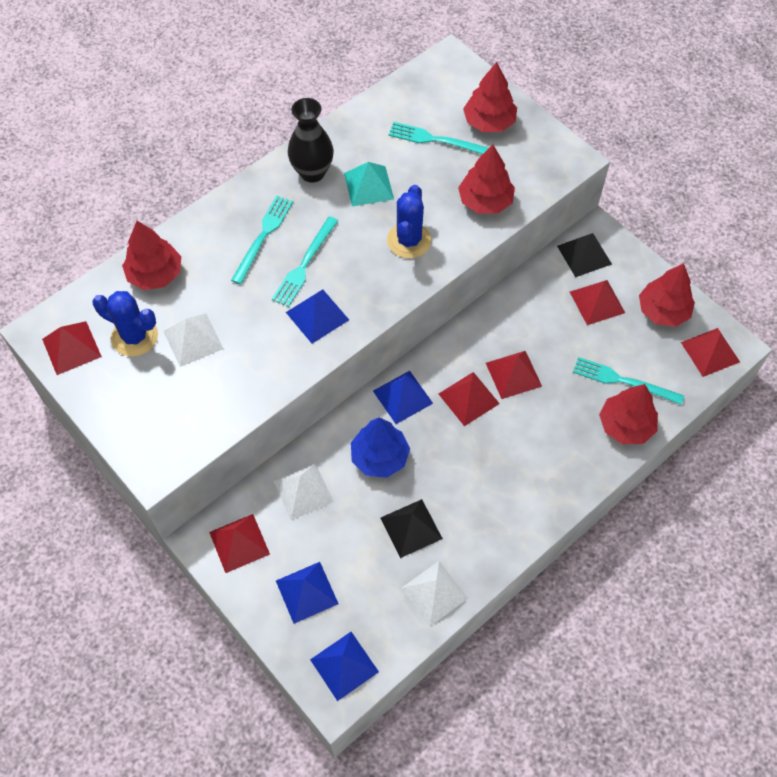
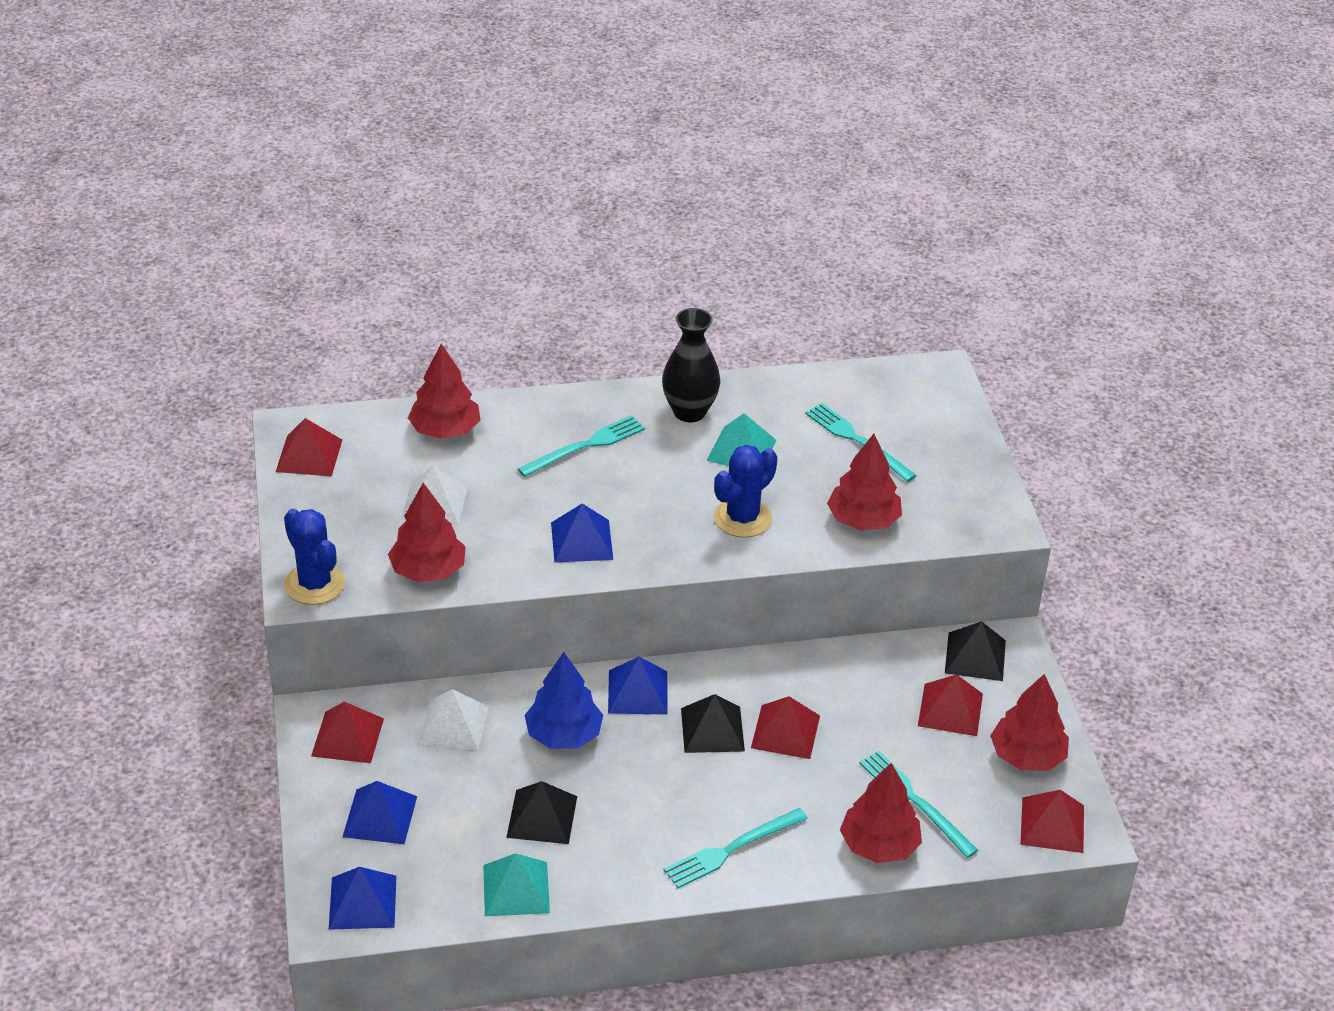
camera: 30 degrees right, 20 degrees down
(134, 337) = (378, 474): blue cactus -> blue cactus (315, 584)
(305, 264) = (608, 489): turquoise fork -> turquoise fork (731, 849)
(434, 593) = (516, 888): white pyramid -> turquoise pyramid
(468, 398) = (712, 729): red pyramid -> black pyramid
(489, 122) = (934, 449): red tree -> red tree (428, 570)

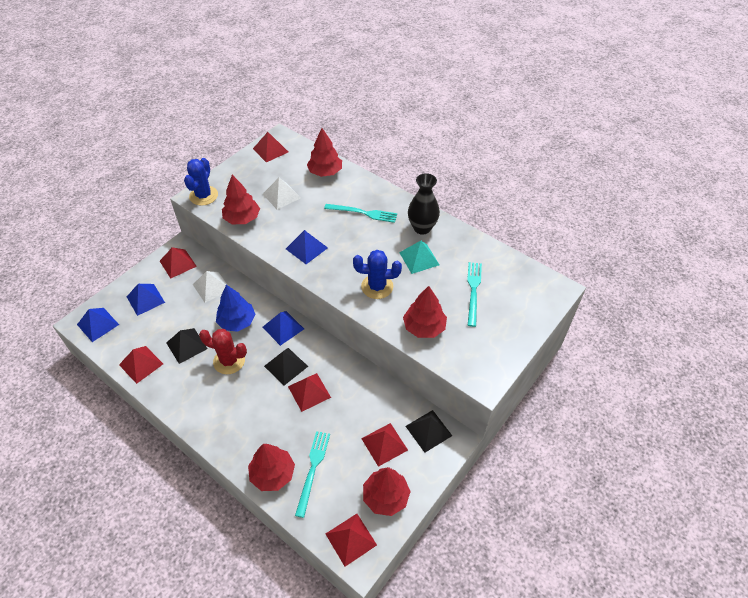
camera: 50 degrees right, 10 degrees up
(516, 888) = (141, 364): turquoise pyramid -> red pyramid
(630, 784) = (229, 361): none -> red cactus
(731, 849) = (222, 420): turquoise fork -> none

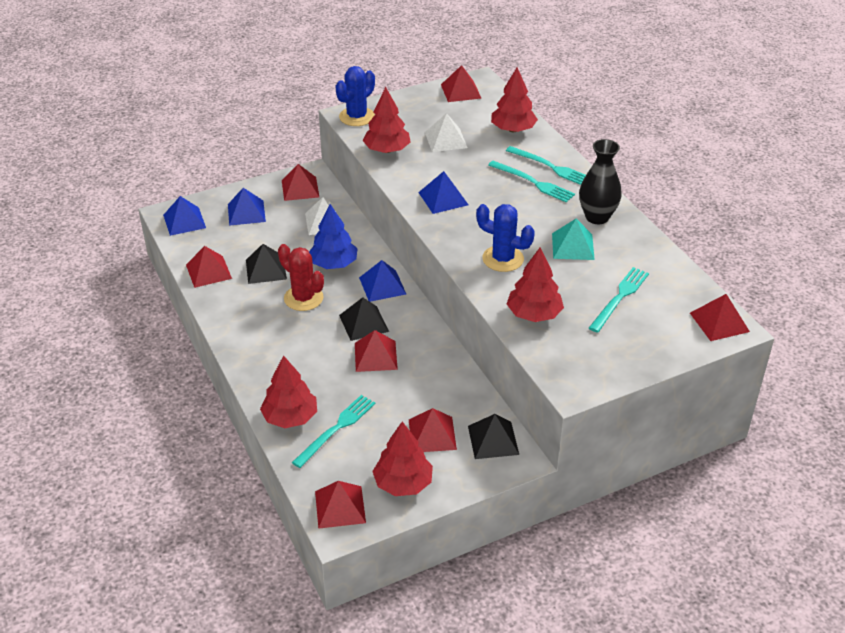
camera: 25 degrees right, 10 degrees down
(368, 196) = (551, 167): none -> turquoise fork
(546, 287) = (719, 322): none -> red pyramid

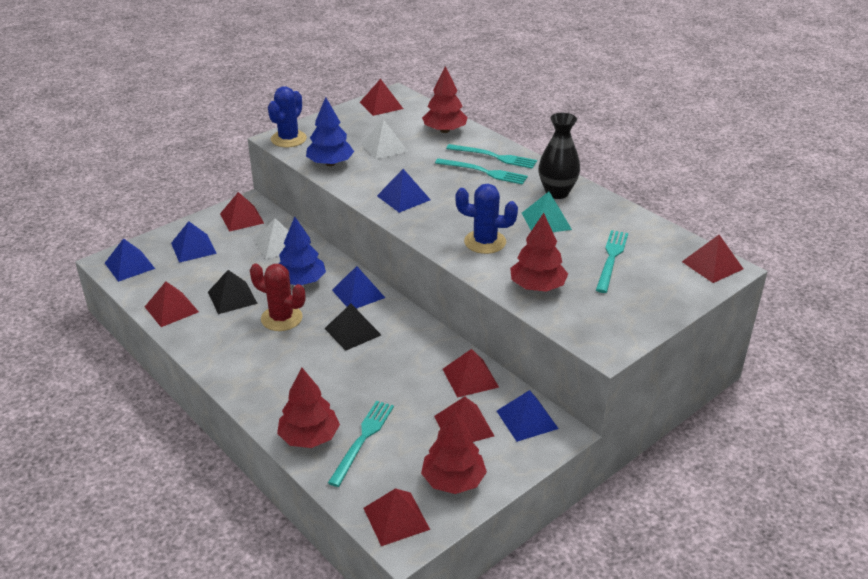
camera: 15 degrees left, 5 degrees down
(375, 356) = (377, 360): red pyramid -> red pyramid (470, 378)
(387, 150) = (330, 163): red tree -> blue tree
(493, 440) = (527, 419): black pyramid -> blue pyramid

